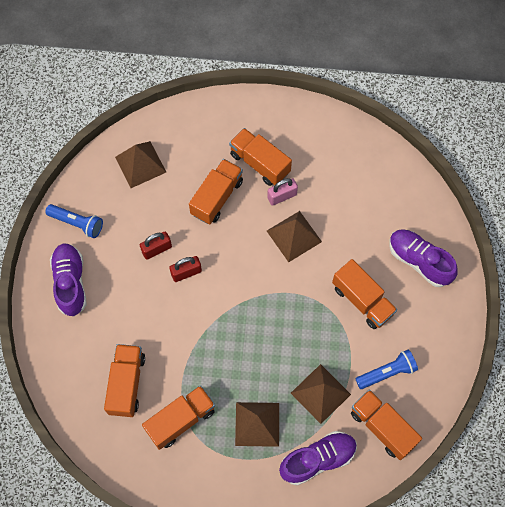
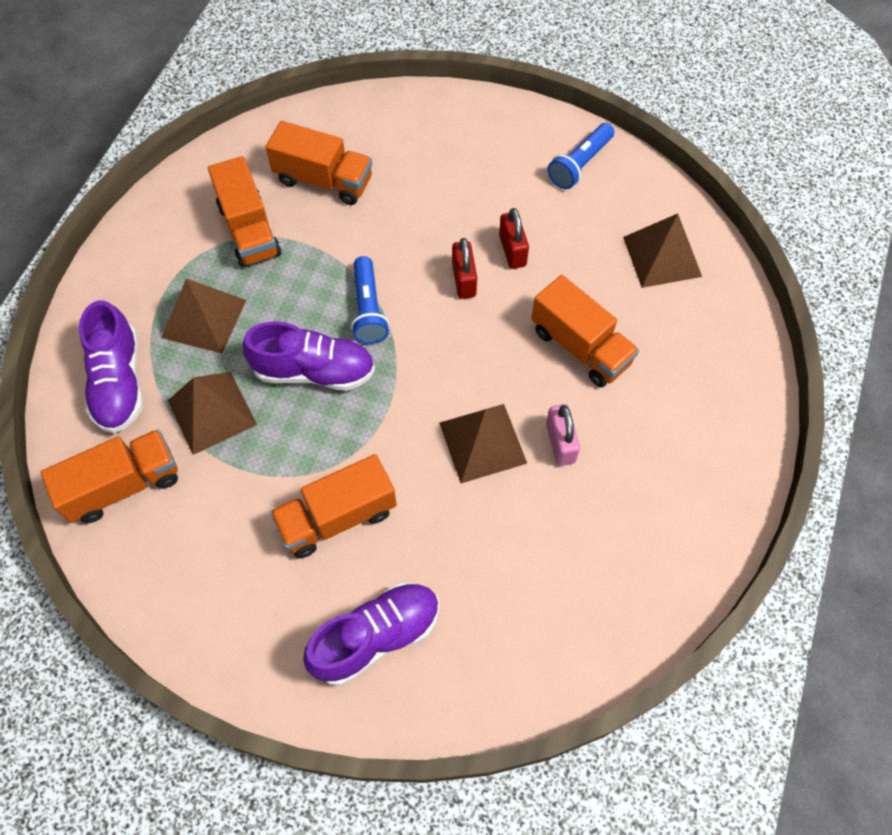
camera: 105 degrees right, 5 degrees down
(70, 283) = (490, 144): purple shoe -> purple shoe (314, 371)
(260, 163) = (630, 424): orange truck -> none
(387, 372) = (204, 519): blue flashlight -> blue flashlight (368, 309)

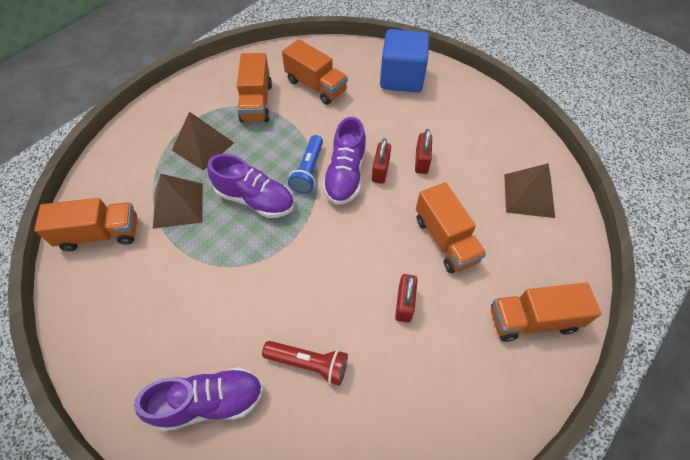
camera: 20 degrees right, 5 degrees down
(119, 382) = (133, 169): purple shoe -> purple shoe (345, 175)
(337, 517) = (223, 303): orange truck -> orange truck (532, 320)
(439, 134) = (402, 78): none -> blue cube
(475, 551) = (309, 363): none -> red flashlight
(482, 442) = (347, 284): brown pyramid -> none
(560, 443) = (404, 304): pink padlock -> red padlock
(580, 164) = (490, 120): blue flashlight -> none

